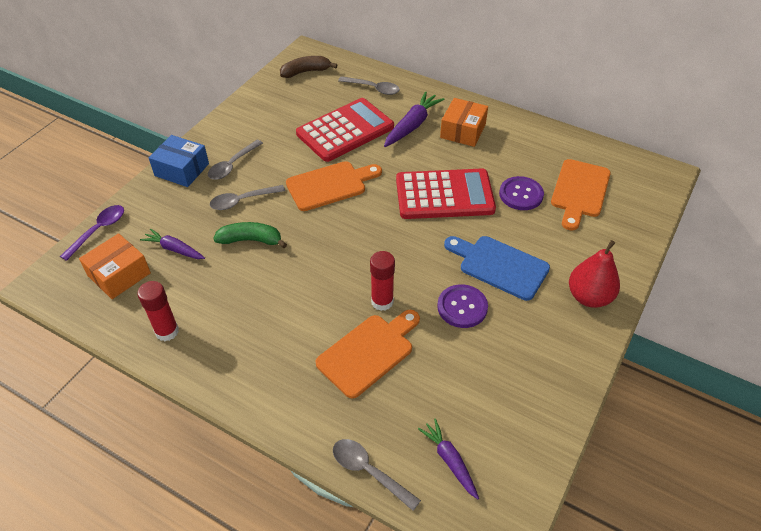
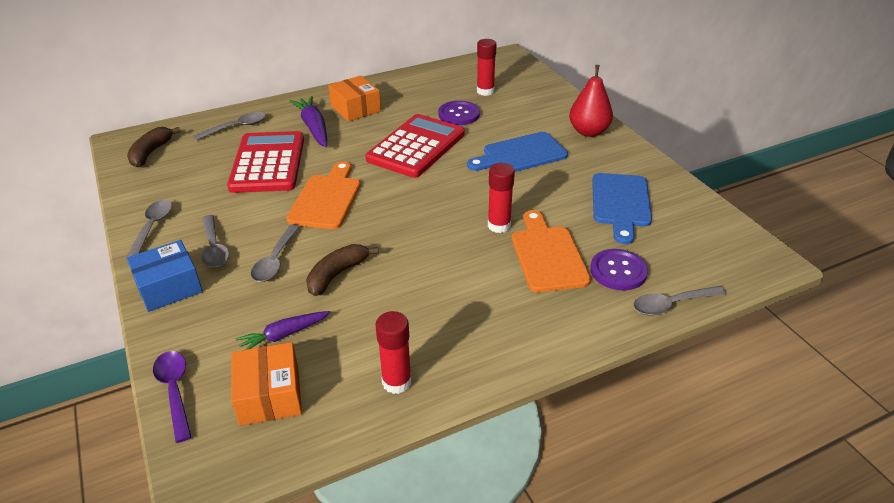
camera: 55 degrees left, 10 degrees down
(230, 125) = (152, 227): none -> grey spoon
(251, 240) = (337, 275): green banana -> brown banana
(449, 461) = (689, 257): purple carrot -> none
(462, 307) = (545, 188): purple button -> purple button (618, 271)
(489, 373) = (620, 203): none -> blue cutting board
(579, 191) = (485, 91): orange cutting board -> red glue stick

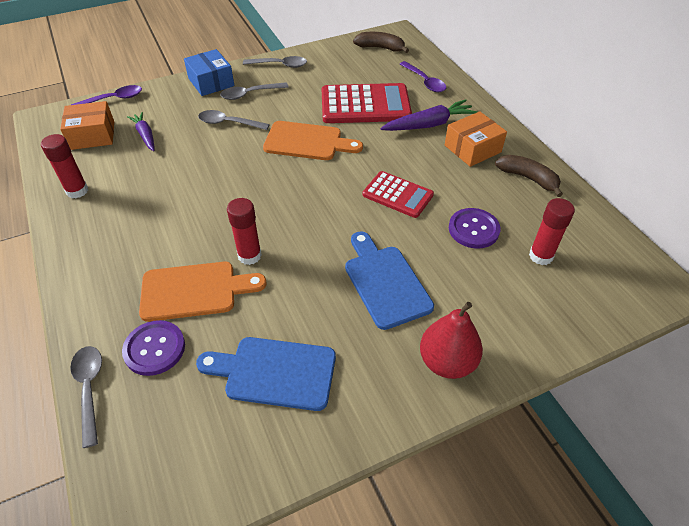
camera: 90 degrees right, 10 degrees up
(236, 127) = (424, 81): grey spoon -> purple spoon
(337, 275) = (203, 155): brown banana -> brown banana (528, 178)
(416, 147) = (397, 195): red calculator -> red calculator, size x0.61

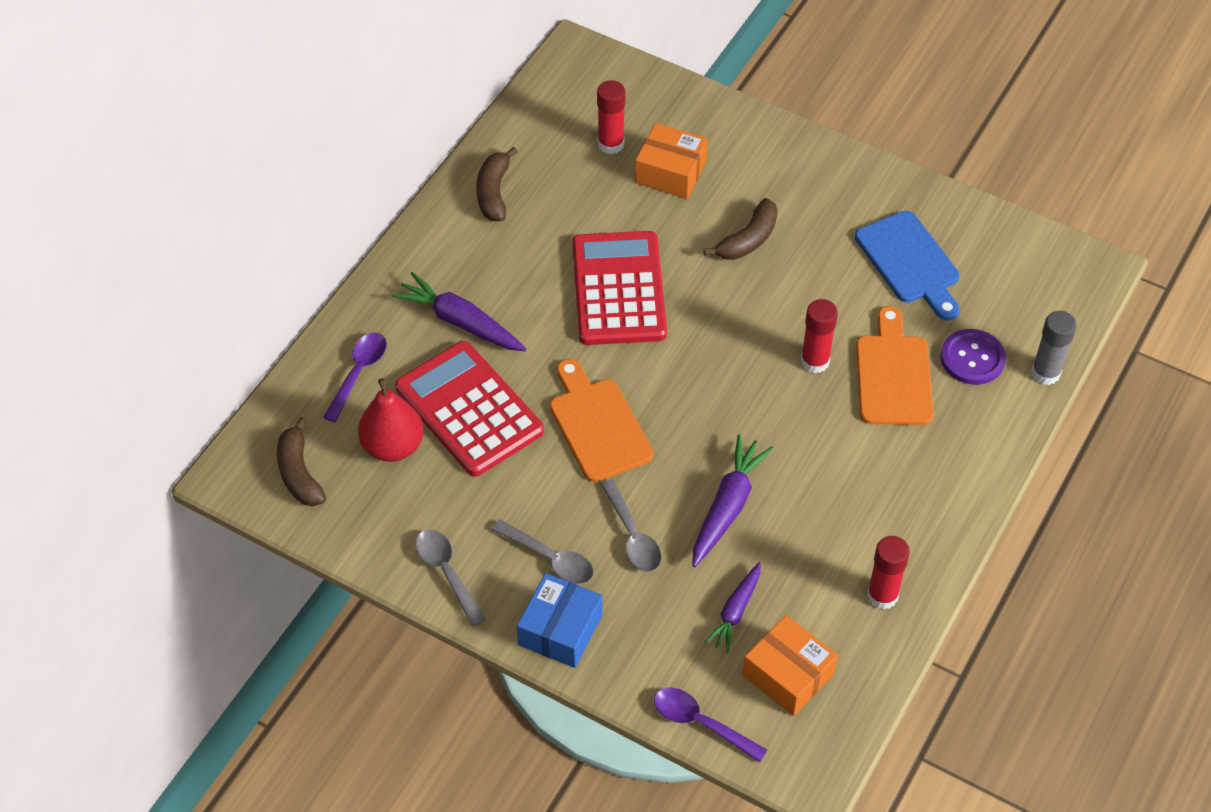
camera: 125 degrees left, 5 degrees up
(89, 389) = (1045, 373): grey spoon -> grey glue stick
(195, 291) = (893, 375): orange cutting board -> orange cutting board turned 45 degrees clockwise
(202, 163) = (727, 507): none -> purple carrot
(385, 282) = (748, 239): blue cutting board -> brown banana
(397, 195) = (618, 289): red calculator -> red calculator, size x1.65
(447, 362) = (793, 160): red pear -> red pear (393, 446)
(472, 149) = (477, 260): orange box -> orange box (670, 172)
(473, 229) = (617, 205): purple button -> none

